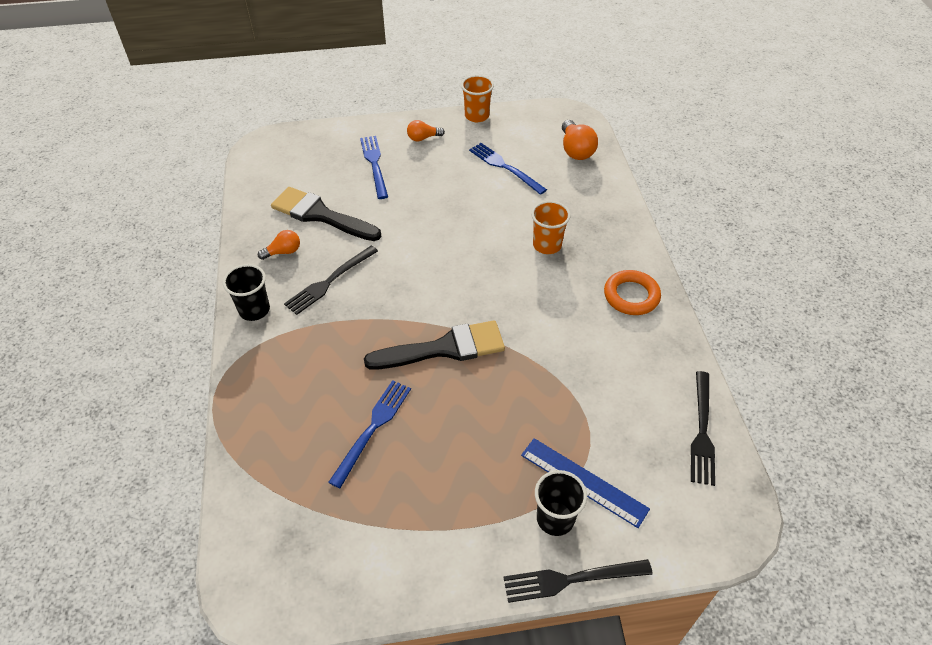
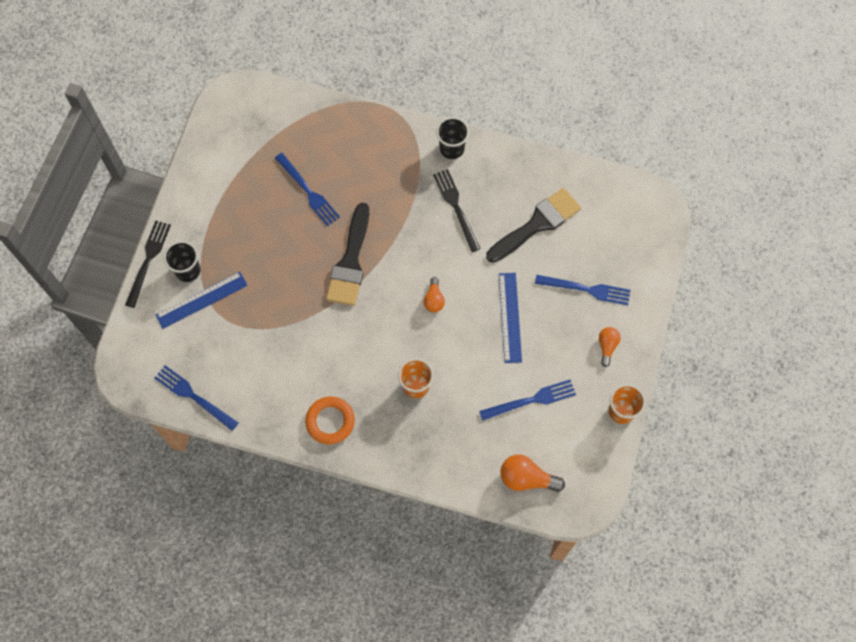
camera: 115 degrees right, 20 degrees up
(283, 252) = (505, 184): orange light bulb -> orange light bulb (434, 299)
(433, 203) = (510, 317): none -> blue ruler
(702, 431) = (193, 396): black fork -> blue fork

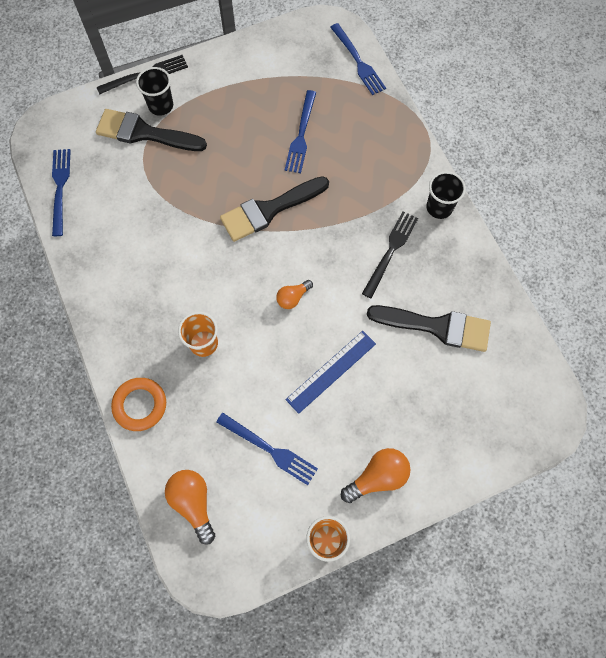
camera: 50 degrees right, 0 degrees up
(201, 300) = (144, 133): blue ruler -> black brush
(330, 421) = (118, 301): orange ring -> orange ring (140, 405)
(586, 289) = (415, 416): blue fork -> blue fork (358, 62)
(607, 346) = (377, 477): orange light bulb -> orange light bulb, size x1.61

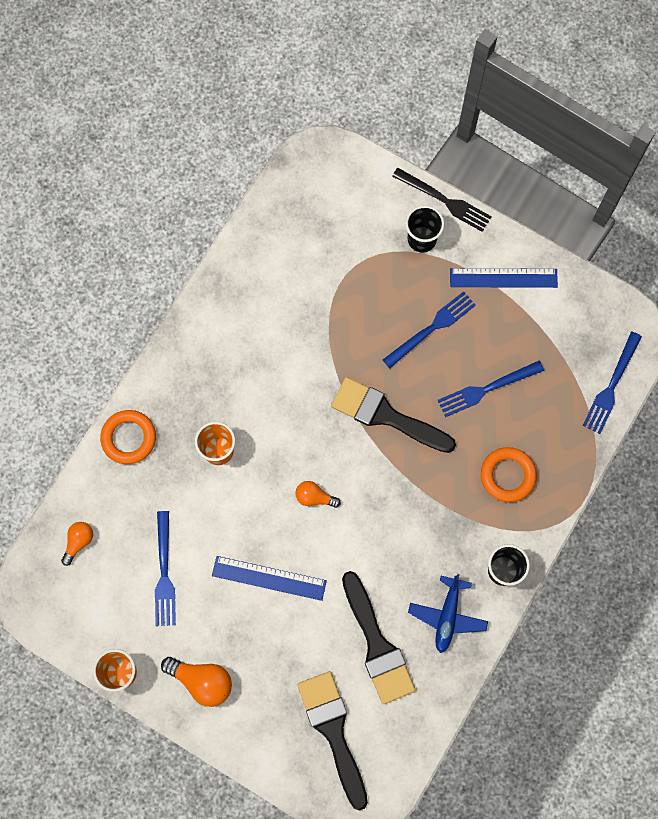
camera: 55 degrees right, 5 degrees up
(60, 188) = (274, 218): blue fork -> blue fork (432, 328)
(144, 133) = (382, 247): black brush -> black brush (333, 731)
(193, 503) = (79, 542): orange light bulb -> orange light bulb, size x0.62
(231, 75) = (503, 278): none -> blue ruler
(373, 161) = (507, 475): none -> orange ring
(391, 251) = (424, 554): black fork -> none
(447, 265) = (447, 616): none -> blue plane

